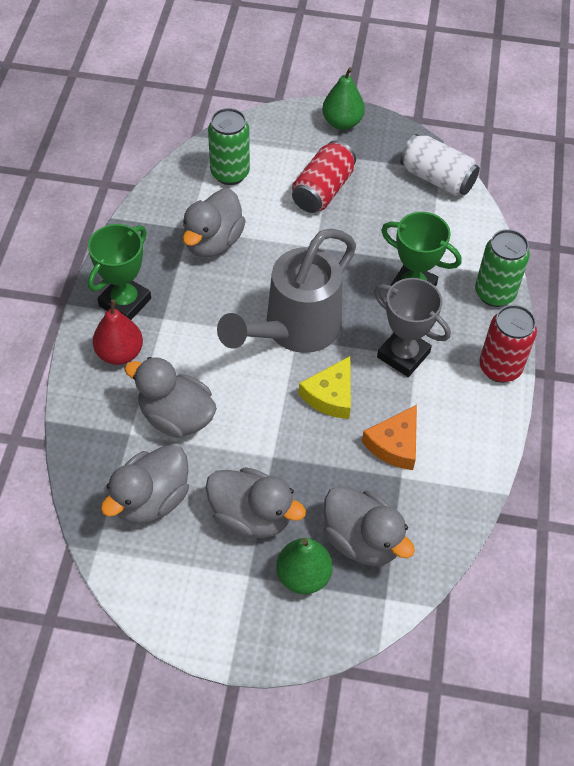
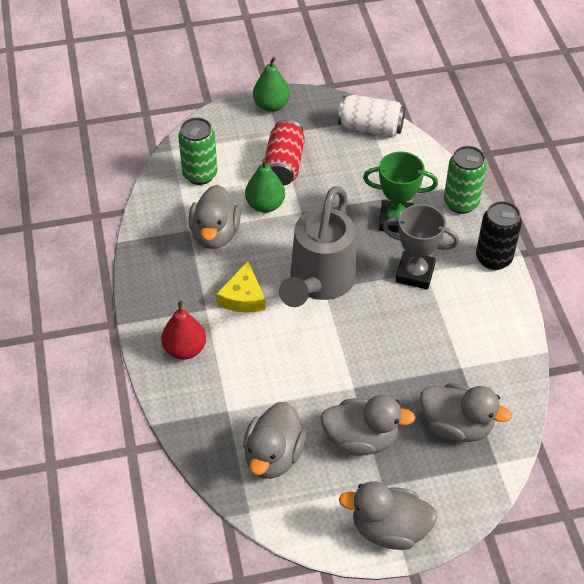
camera: 20 degrees left, 5 degrees down
(125, 302) = (167, 307): green trophy -> none
(176, 417) = (259, 384): grey duck -> grey duck (389, 529)
(303, 576) = (425, 470): green pear -> green pear (265, 205)
(330, 395) = (374, 324): yellow cheese -> yellow cheese (243, 297)
(394, 444) = (443, 344): orange cheese -> none
(500, 368) = (493, 258): red can -> black can

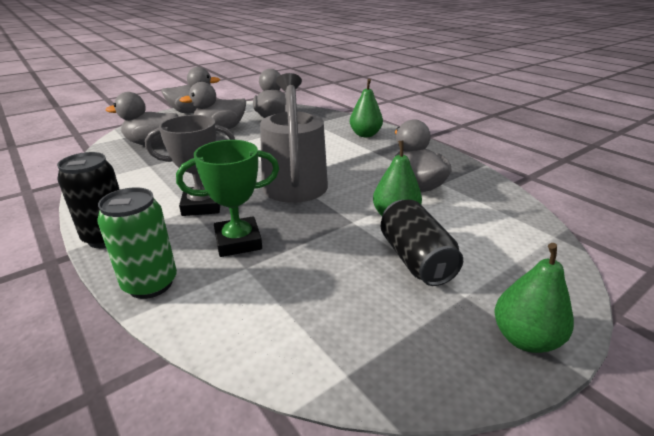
camera: 155 degrees right, 20 degrees down
(185, 349) = (365, 135): red pear -> green pear
(200, 174) = (492, 223): green can -> none
(243, 297) = (351, 161): yellow cheese -> none
(284, 165) = (415, 259): red can -> black can
(370, 127) = (335, 358): white can -> none

